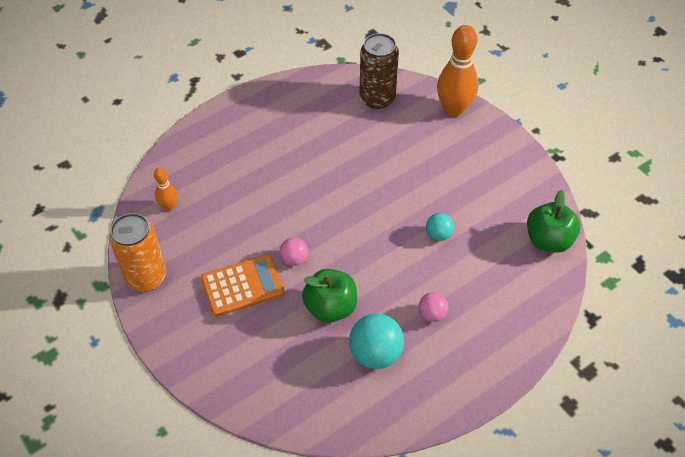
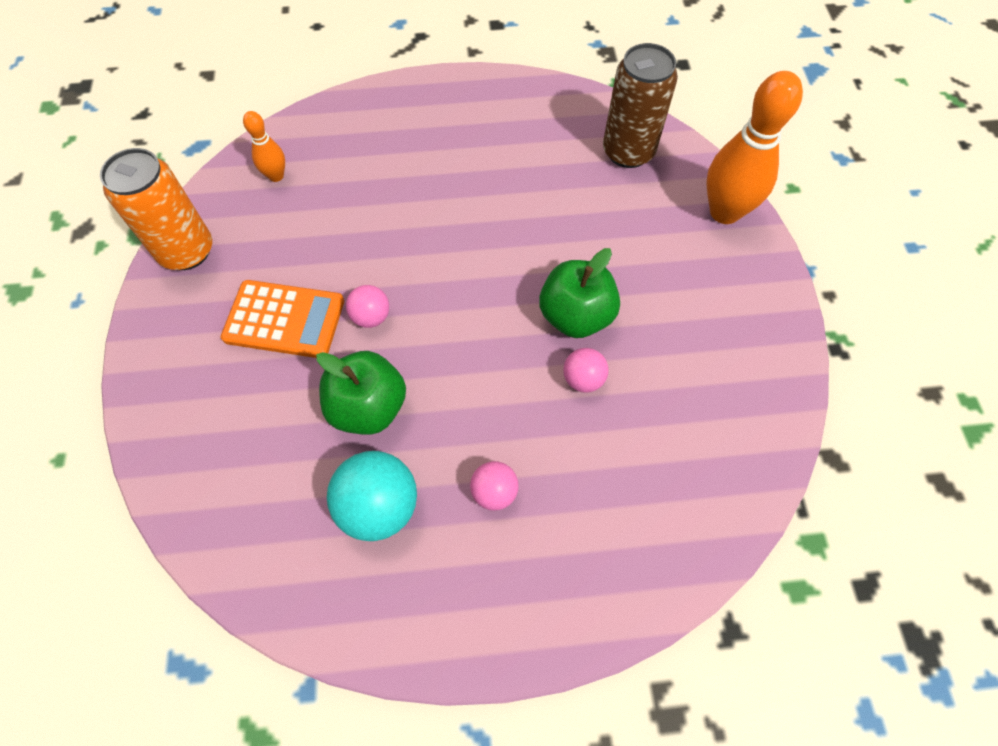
camera: 30 degrees right, 10 degrees up
(438, 234) = (583, 379): turquoise ball -> pink ball
(548, 240) = (741, 471): green apple -> green apple (576, 316)

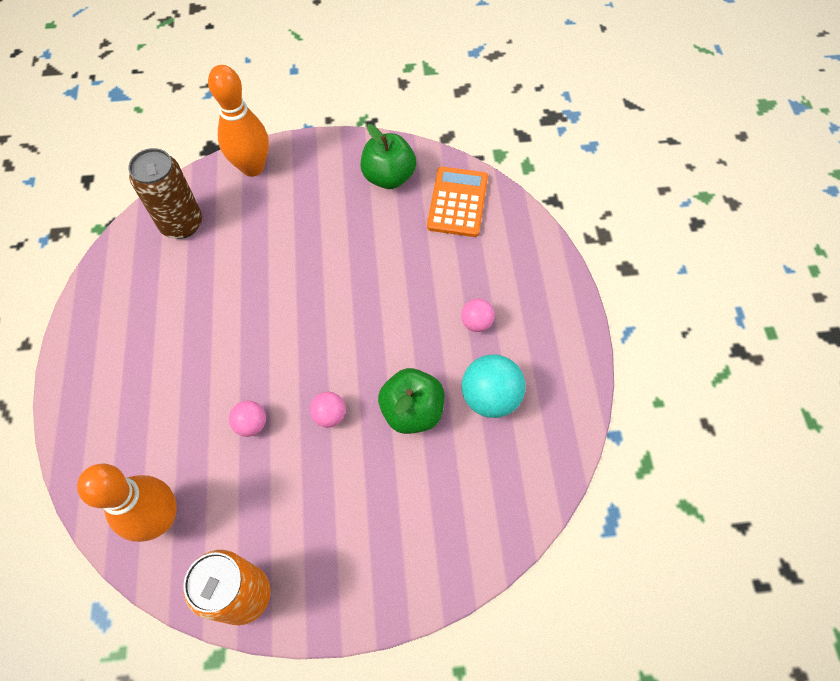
camera: 90 degrees left, 0 degrees up
(276, 176) = (160, 518): orange bowling pin -> orange bowling pin, size x1.98
(284, 320) = (328, 487): orange calculator -> orange calculator (457, 202)
(576, 316) = (338, 268): green apple -> green apple (389, 177)
(583, 379) = (391, 266): pink ball -> pink ball (251, 424)

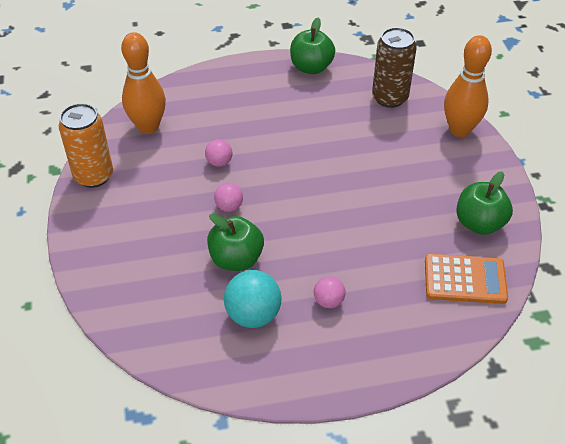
camera: 85 degrees right, 15 degrees down
(98, 301) = (311, 67): none -> green apple

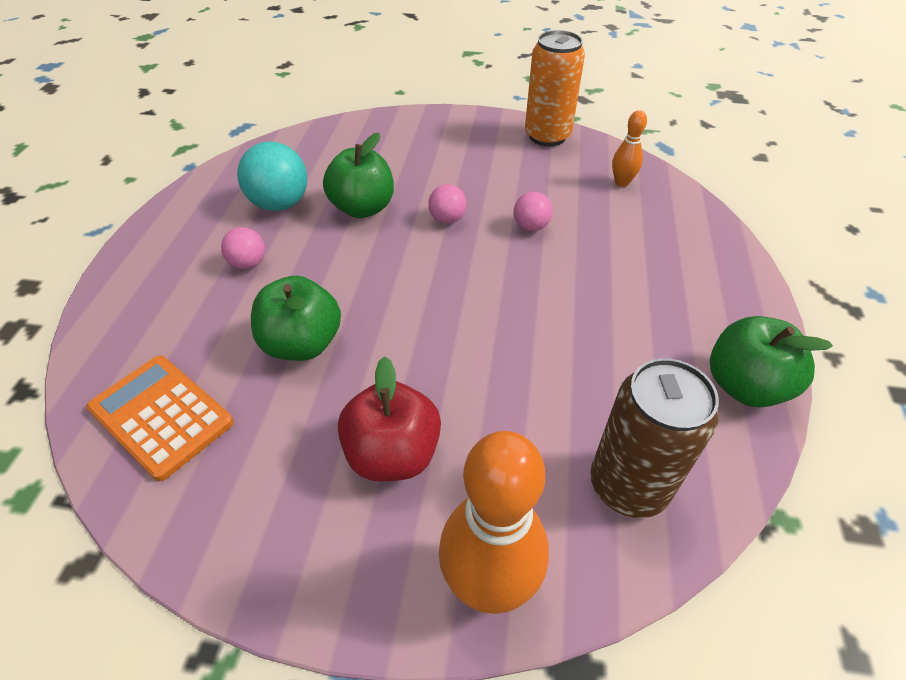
camera: 110 degrees right, 0 degrees up
(148, 127) = (622, 182): orange bowling pin -> orange bowling pin, size x0.51
(424, 176) = (393, 454): none -> red apple
(465, 279) = (161, 416): orange calculator -> orange calculator turned 105 degrees clockwise
(479, 223) = (241, 491): green apple -> green apple (302, 344)

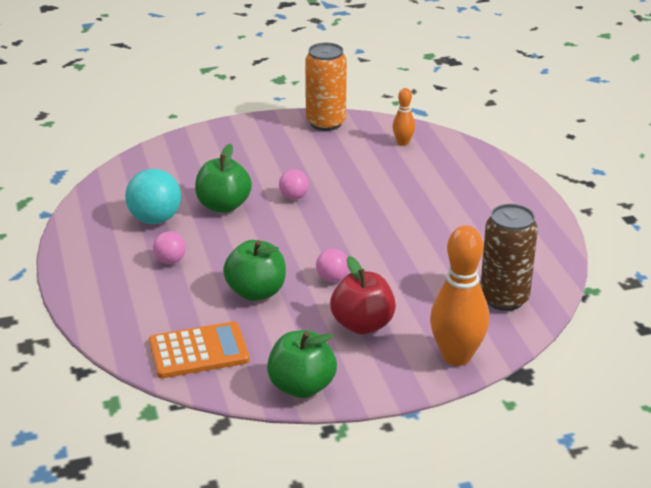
camera: 25 degrees left, 15 degrees down
(161, 416) = (198, 351): orange calculator -> orange calculator turned 150 degrees clockwise
(531, 227) = (358, 187): pink ball -> pink ball (332, 278)
(744, 386) = (543, 237): green apple -> green apple (301, 387)

